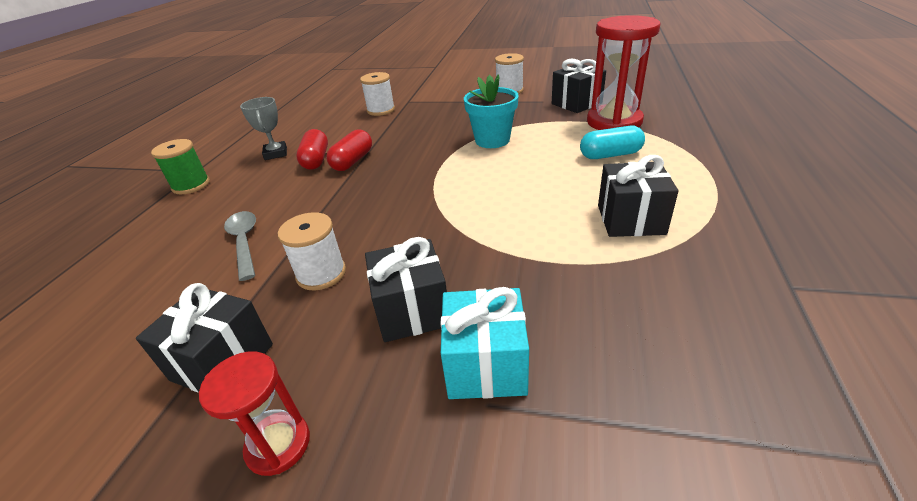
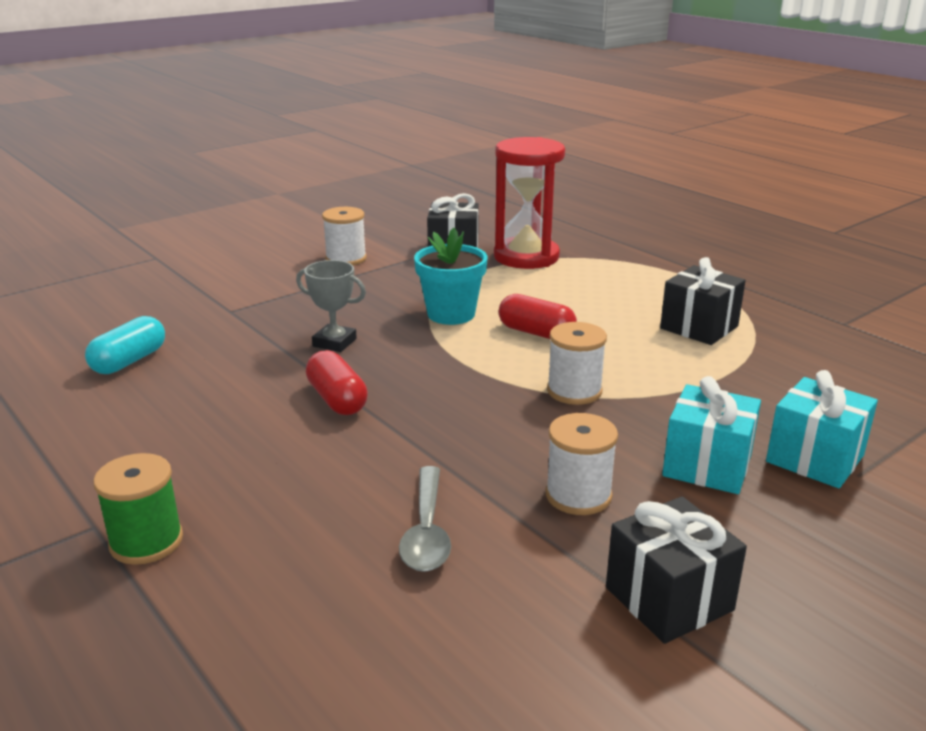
camera: 55 degrees left, 10 degrees down
(244, 243) = (426, 530): grey spoon -> grey spoon turned 105 degrees counterclockwise
(276, 153) = (187, 444): grey trophy -> grey trophy (334, 342)
(278, 445) = (823, 589): red hourglass -> none
(316, 160) = (279, 421): red capsule -> red capsule (536, 333)
(381, 110) = (216, 334): white spool -> white spool (574, 391)
(412, 310) = (707, 465): black gift -> turquoise gift
(610, 155) = (585, 286): turquoise capsule -> turquoise capsule (129, 361)

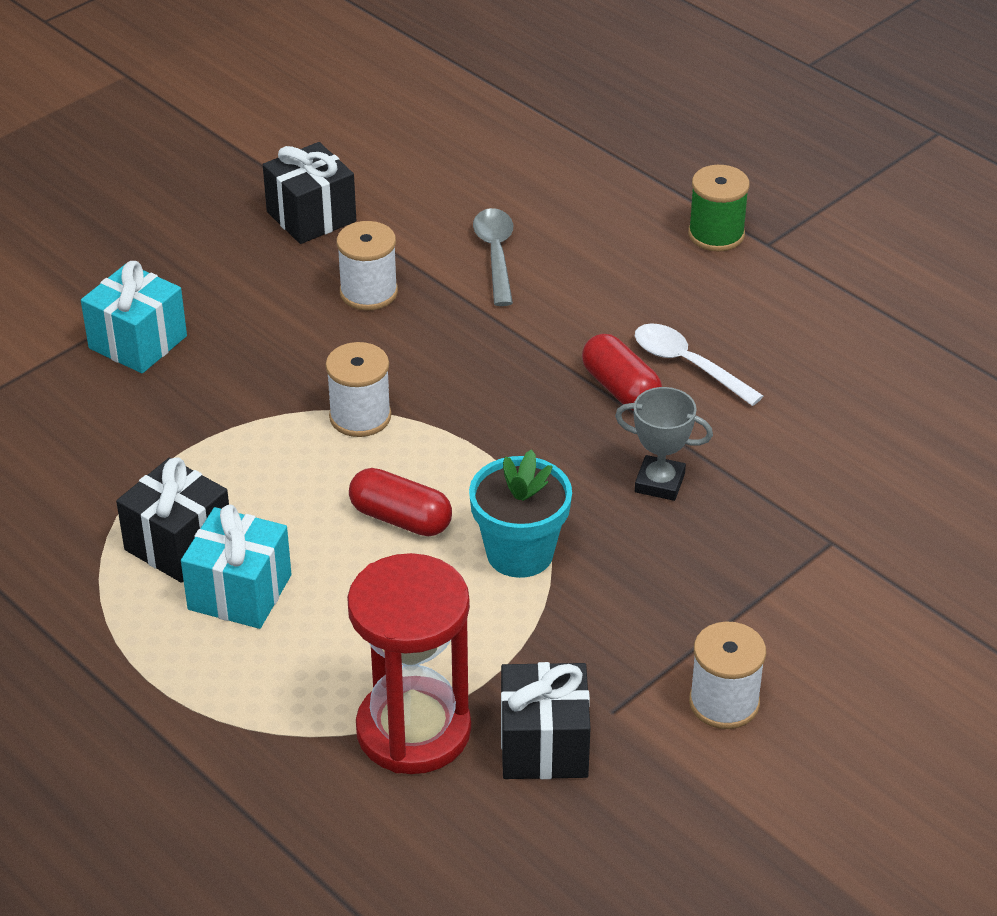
camera: 175 degrees right, 15 degrees up
(129, 361) = (892, 434): turquoise capsule -> none
(265, 414) = (688, 365): none -> white spoon
(707, 465) = (244, 329): turquoise gift -> turquoise gift (239, 592)

